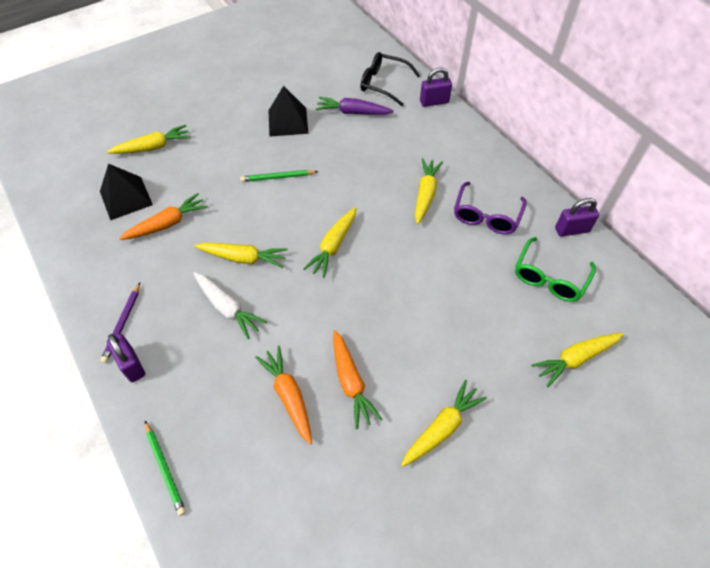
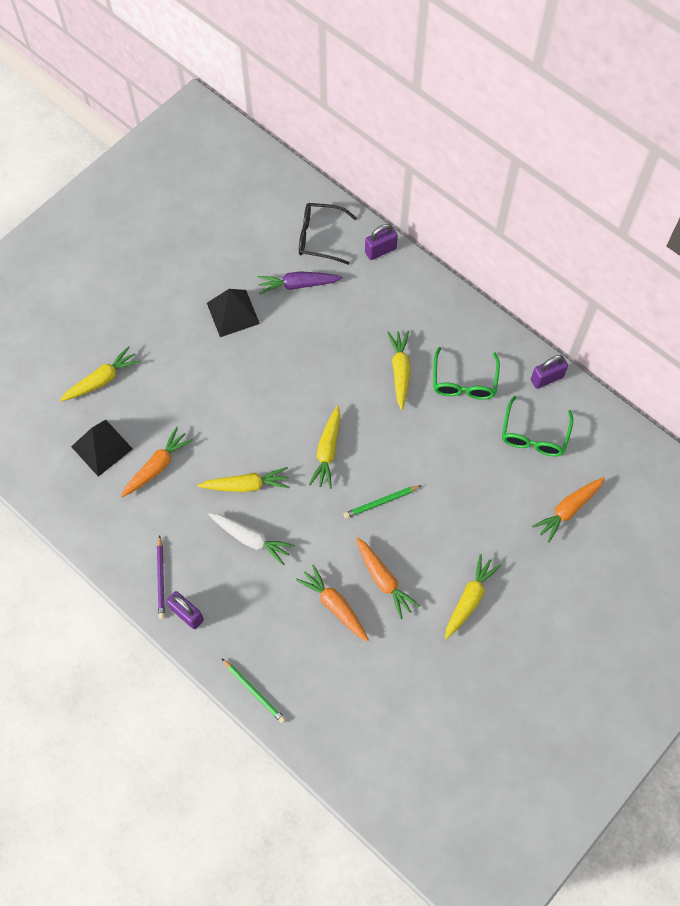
camera: 15 degrees left, 10 degrees up
(278, 177) = (247, 386): green pencil -> green pencil (381, 502)
(486, 216) = (464, 382): purple glasses -> green glasses
(575, 359) = (568, 510): yellow carrot -> orange carrot

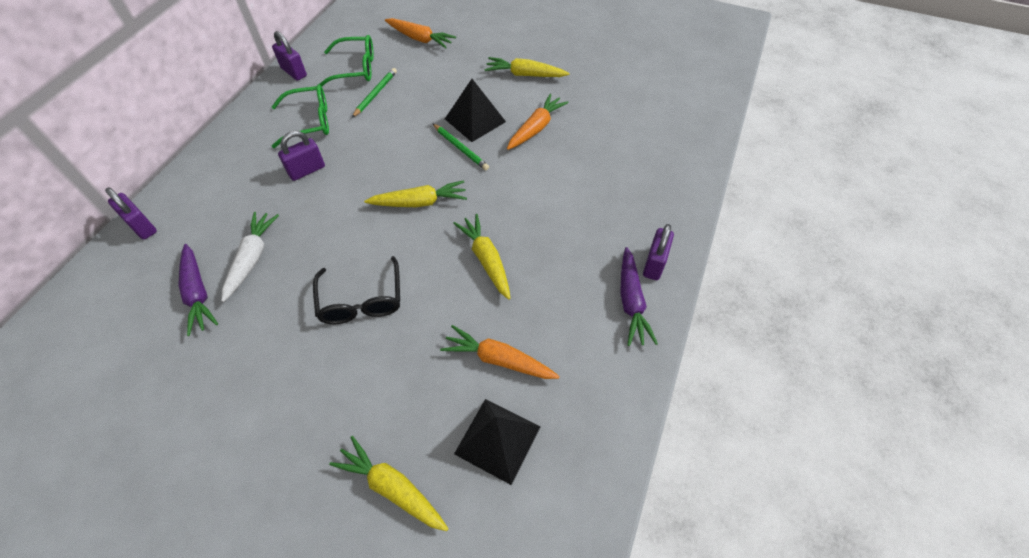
camera: 110 degrees left, 10 degrees down
(161, 579) = (631, 302): purple pencil -> purple carrot
(233, 313) = (250, 353): black pyramid -> black pyramid (475, 120)
(251, 539) = (545, 236): white carrot -> white carrot (252, 258)
(254, 691) = (691, 186): green pencil -> green pencil (375, 94)
(320, 237) = (120, 292): black glasses -> black glasses (361, 301)
(334, 605) = (578, 154): orange carrot -> none
(400, 371) = (307, 170): yellow carrot -> purple padlock

